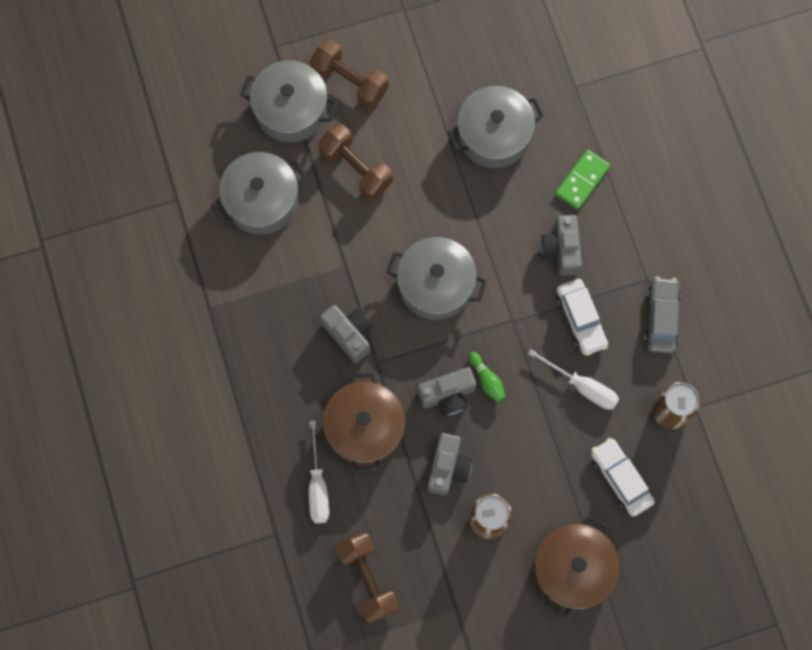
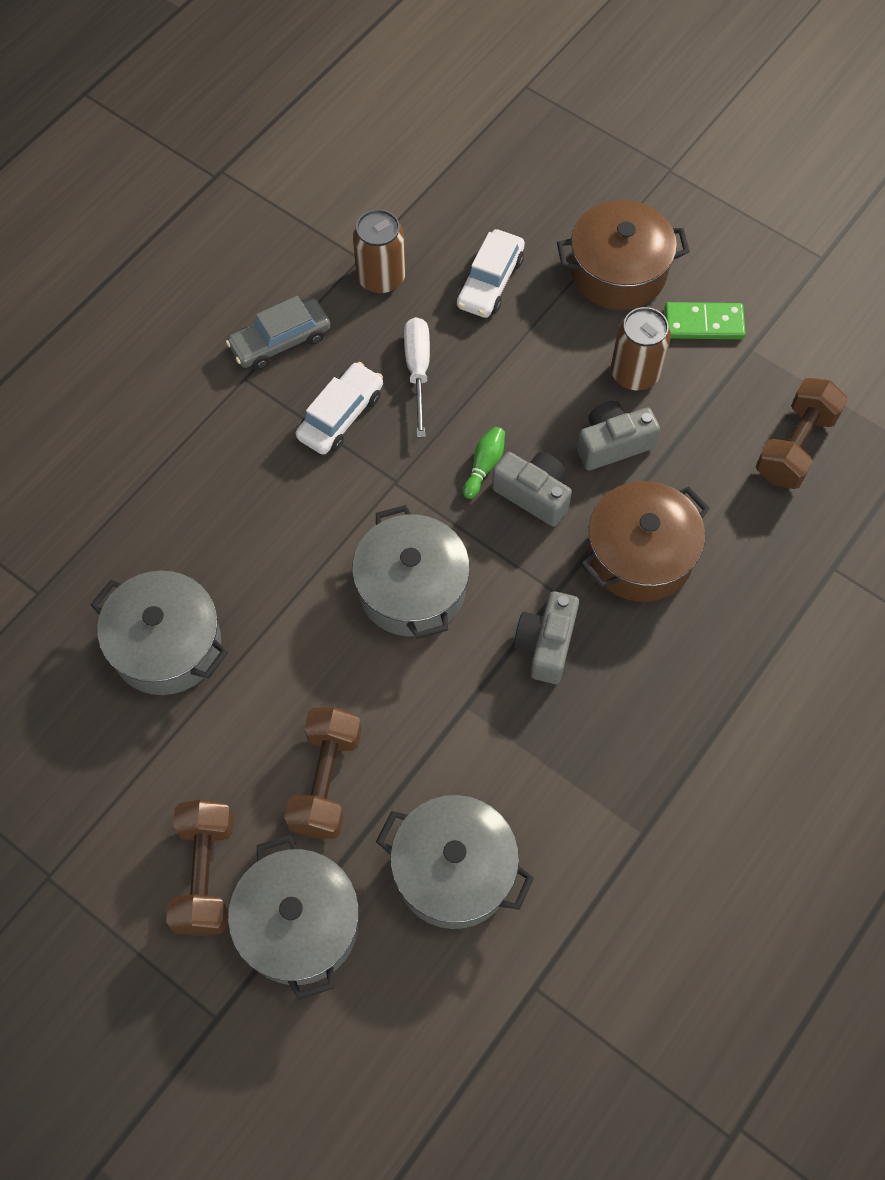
camera: 125 degrees left, 10 degrees down
(318, 486) = (744, 560): white screwdriver -> none
(561, 250) = (269, 483): grey camera -> none
(582, 181) = (163, 512): green domino -> green domino (703, 323)

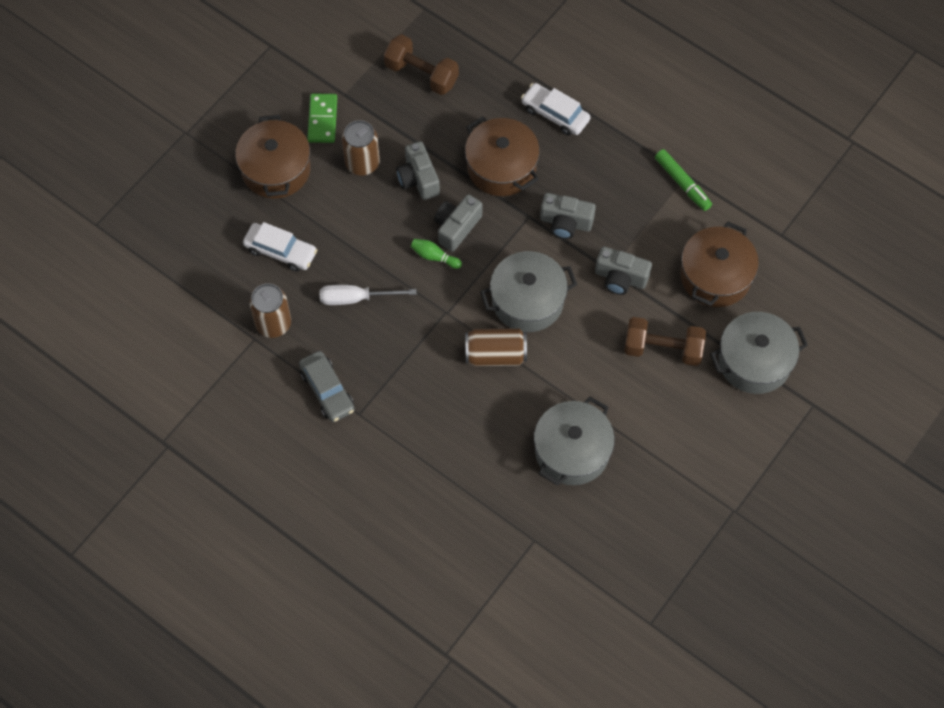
camera: 90 degrees left, 0 degrees up
(205, 874) = (727, 416): brown dumbbell -> none
(325, 545) = (495, 354): none -> brown can
(341, 416) = (392, 348): white car -> white car (555, 114)
(450, 722) = (620, 278): none -> grey camera
(454, 870) = (715, 276): grey pot -> brown pot
(626, 826) = (682, 183): none -> green marker

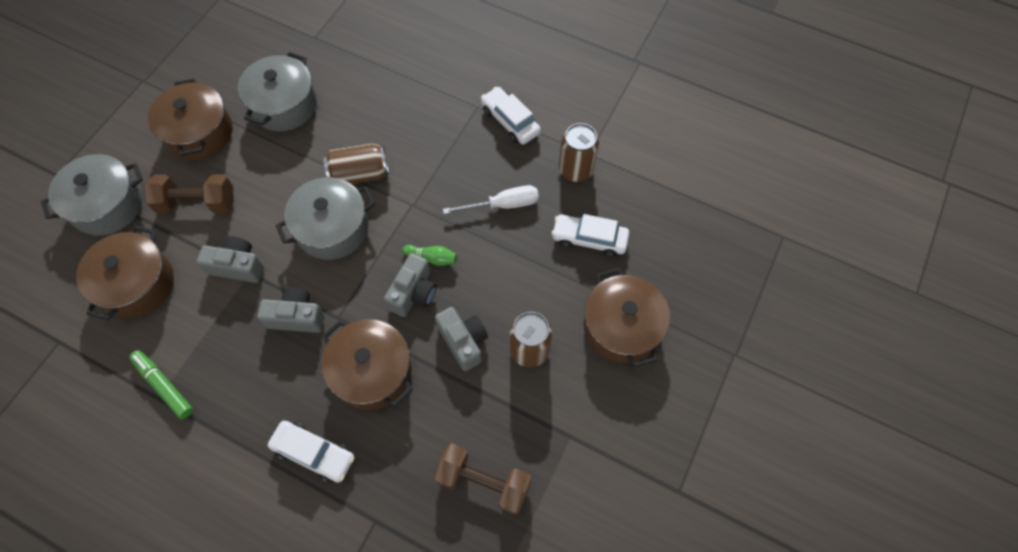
camera: 170 degrees right, 0 degrees up
(322, 119) = (587, 397): green domino -> none
(327, 390) = (510, 121): grey car -> white car
(665, 431) = (199, 133): none -> brown pot

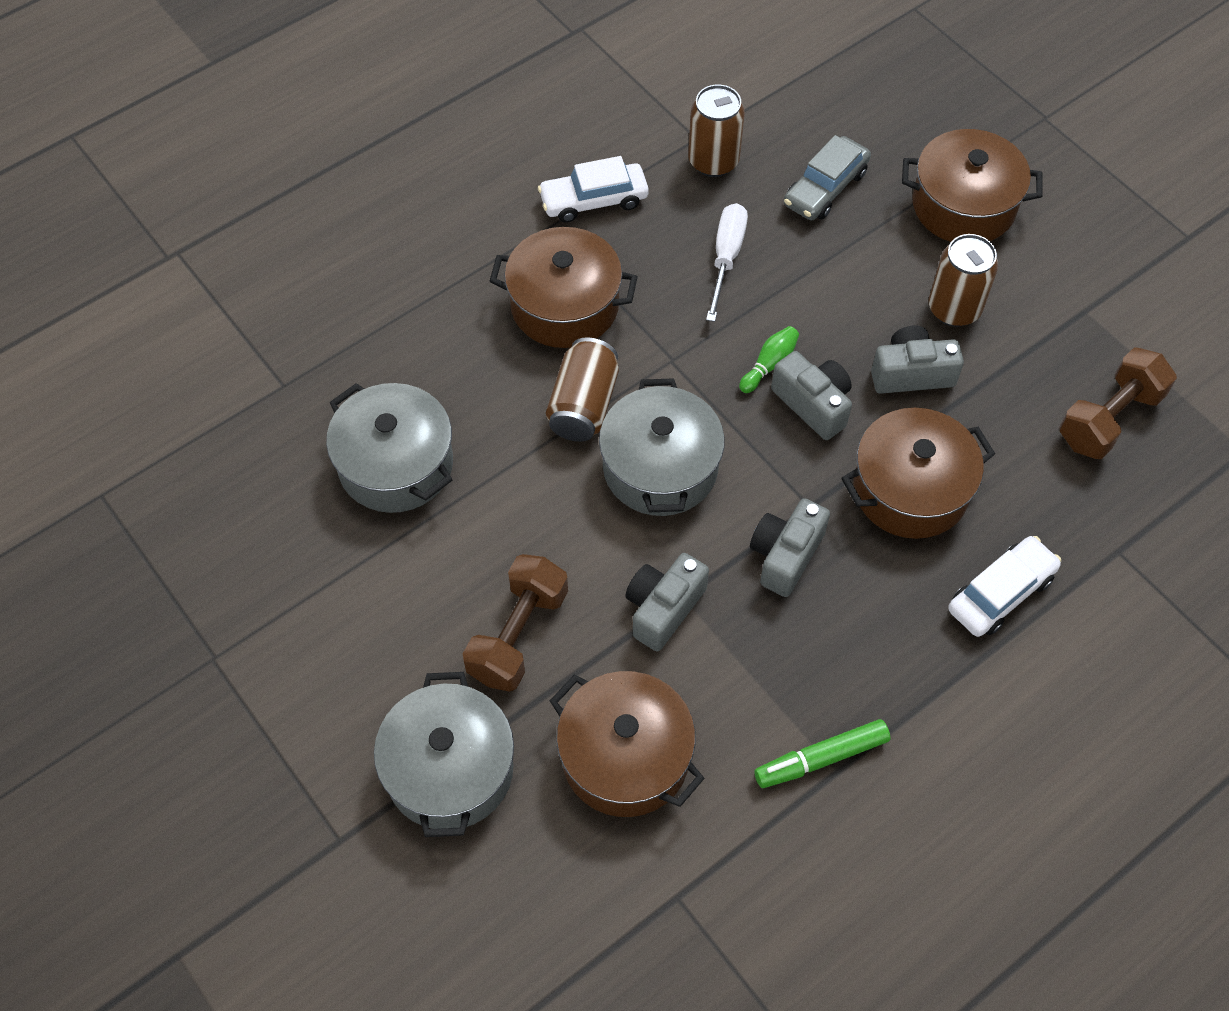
camera: 65 degrees left, 5 degrees down
(199, 133) = (379, 598): brown pot -> brown pot (564, 305)
(589, 239) = (825, 188): white car -> grey car

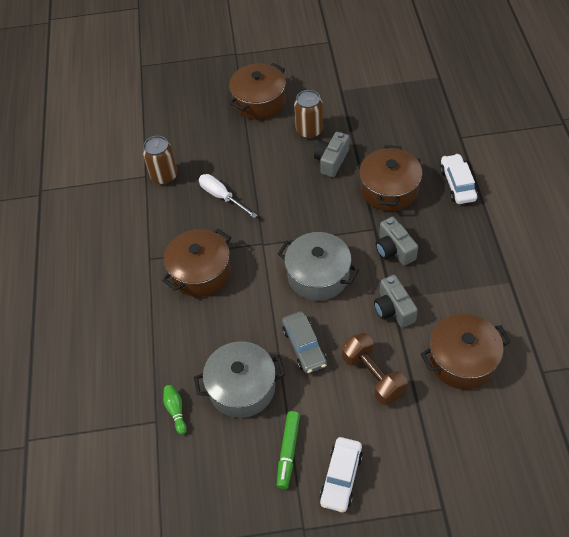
camera: 55 degrees left, 5 degrees down
(449, 770) = (430, 439): grey pot -> none
(583, 405) = (263, 290): brown can -> none
(594, 200) = (148, 232): white car -> white car (341, 477)
(769, 365) = (291, 208): green bowling pin -> green bowling pin (176, 410)
(813, 404) = (323, 202): grey camera -> none
(821, 758) = (501, 285): green marker -> green marker (288, 451)
(825, 188) = (212, 143): grey car -> grey car (304, 346)
(1109, 419) = (397, 109): brown dumbbell -> none

